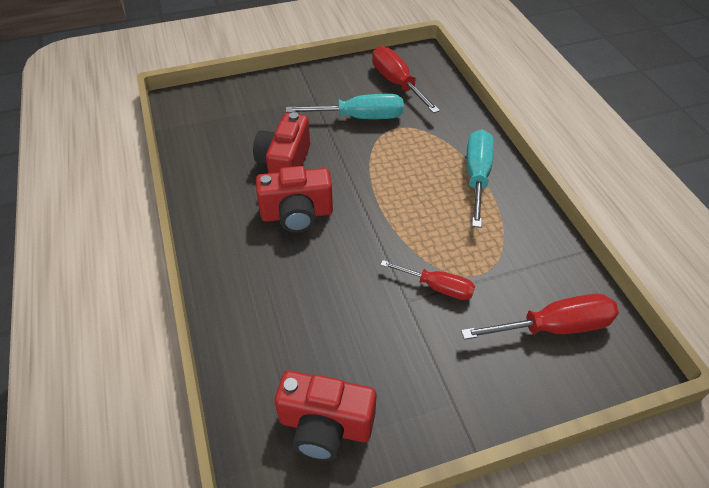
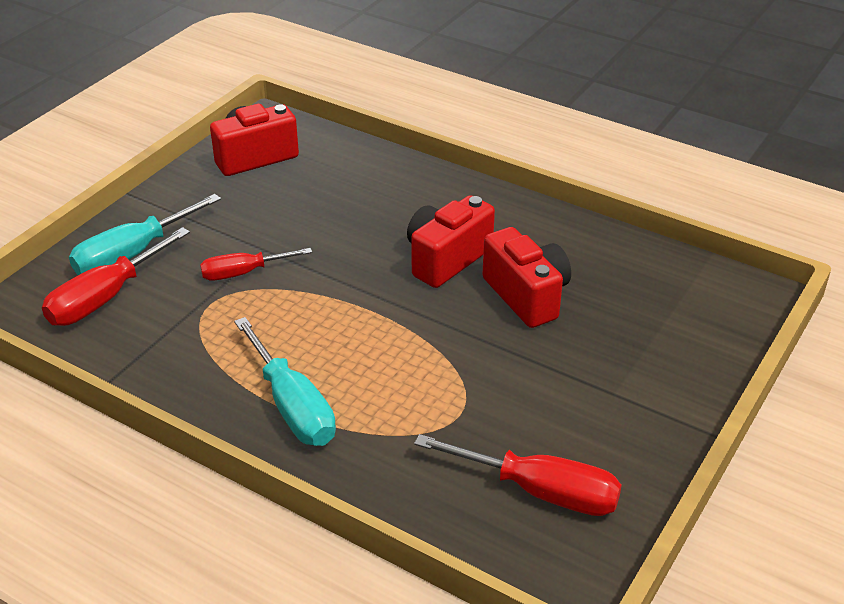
camera: 140 degrees right, 10 degrees down
(360, 117) = (521, 401): turquoise screwdriver -> turquoise screwdriver (132, 254)

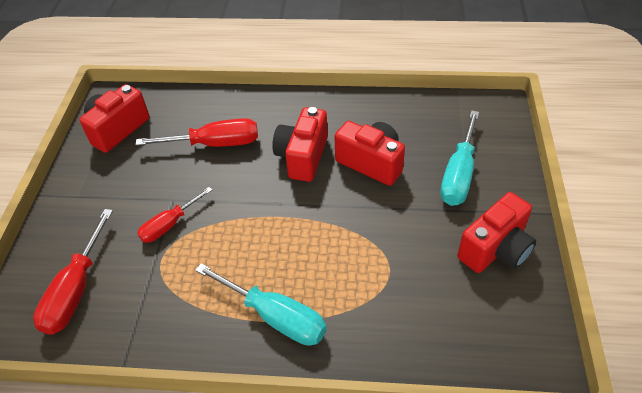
camera: 25 degrees left, 10 degrees up
(132, 254) = (74, 244): turquoise screwdriver -> turquoise screwdriver (458, 174)
(540, 491) = (478, 304): red screwdriver -> red screwdriver (215, 144)
(611, 446) = (495, 249): none -> red camera

